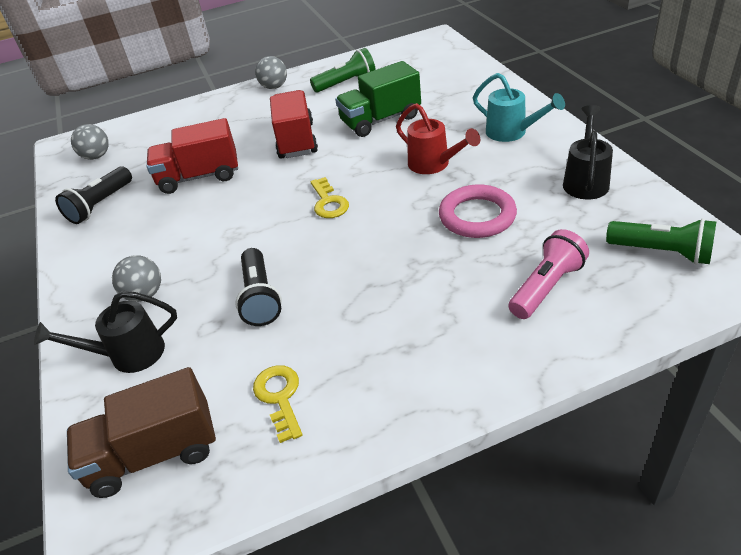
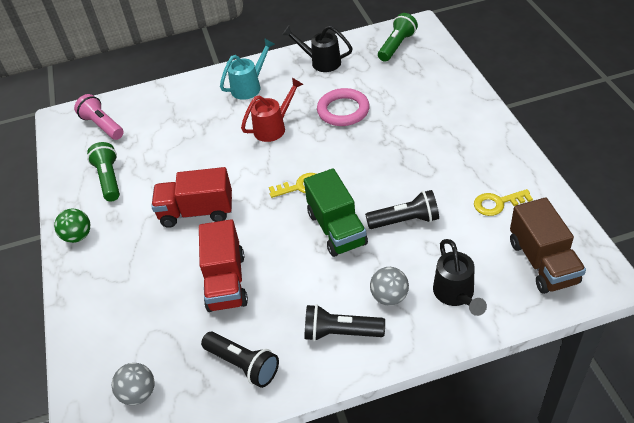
camera: 85 degrees left, 5 degrees up
(111, 262) = (341, 332): none -> black flashlight
(274, 87) = (78, 236): grey ball -> green ball
(380, 120) = (192, 156): green truck -> green truck (337, 229)
(546, 287) = (417, 89): pink flashlight -> pink flashlight (102, 126)

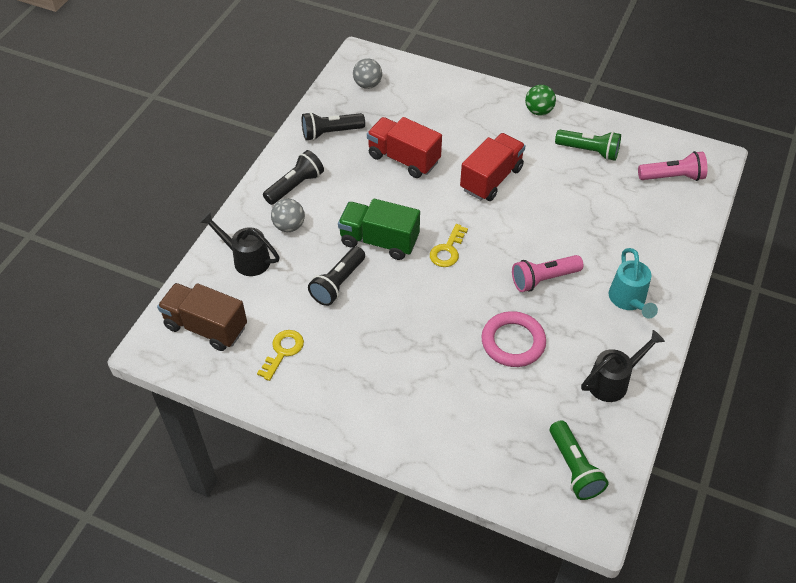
camera: 125 degrees right, 5 degrees up
(273, 128) = (543, 279): red watering can -> pink flashlight

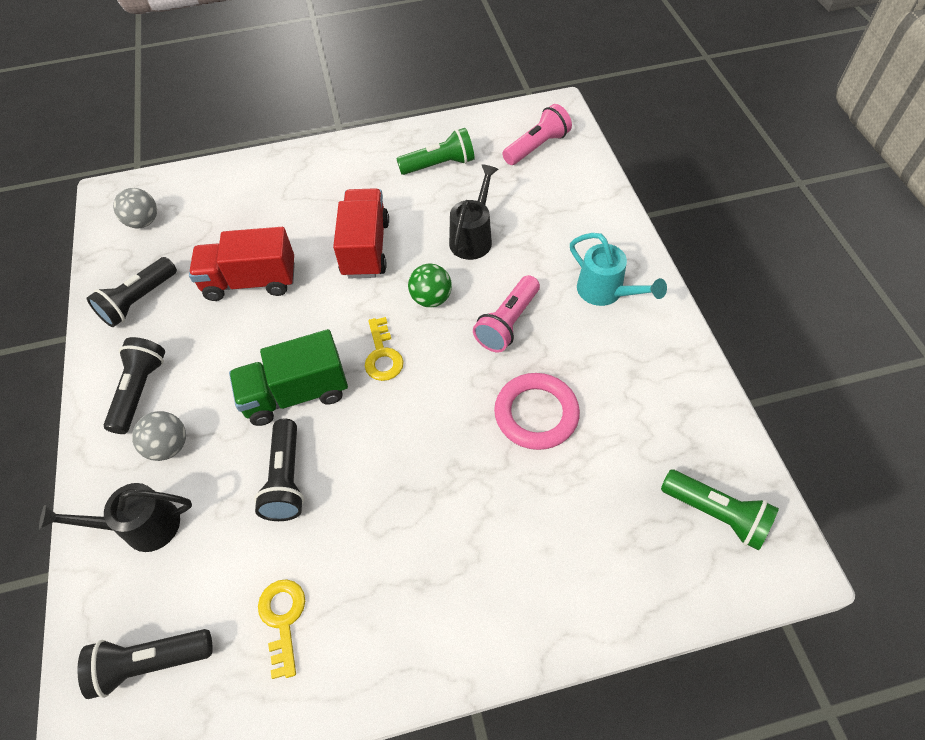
camera: 35 degrees left, 5 degrees up
(206, 327) = (151, 662): brown truck -> black flashlight
(538, 111) = (357, 152): green ball -> green ball (431, 299)
(612, 381) = (666, 388): black watering can -> black watering can (473, 238)

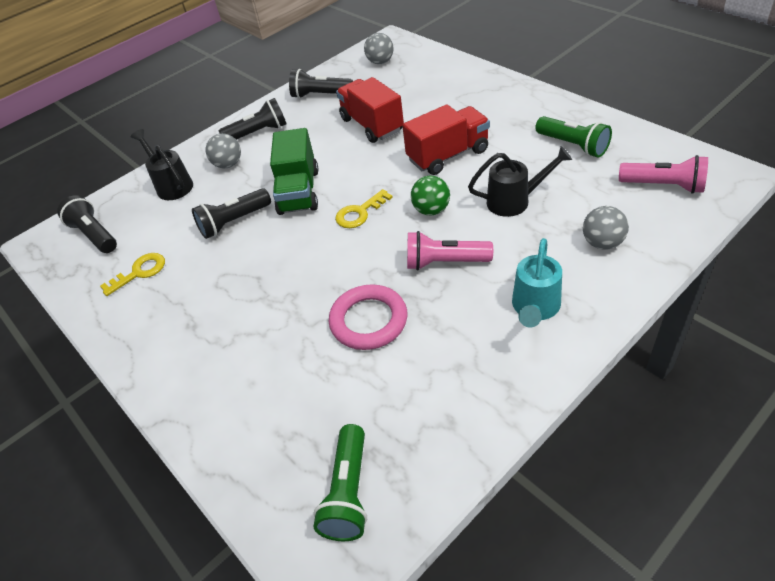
camera: 65 degrees right, 10 degrees down
(296, 394) = (299, 192): green truck -> green truck turned 135 degrees counterclockwise
(568, 215) = (602, 243): none -> grey ball

